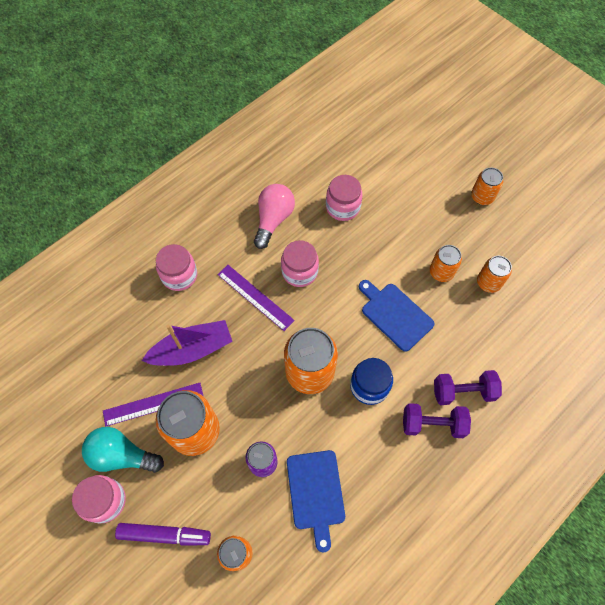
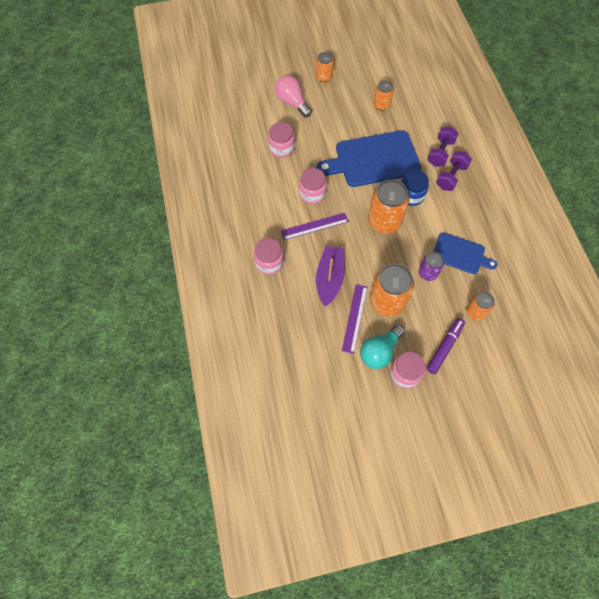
camera: 60 degrees left, 0 degrees up
(273, 220) = (264, 189): pink light bulb -> pink light bulb (292, 102)
(395, 315) = (373, 160): blue cutting board -> blue cutting board, size x1.75
(441, 272) = (360, 123): orange can -> none

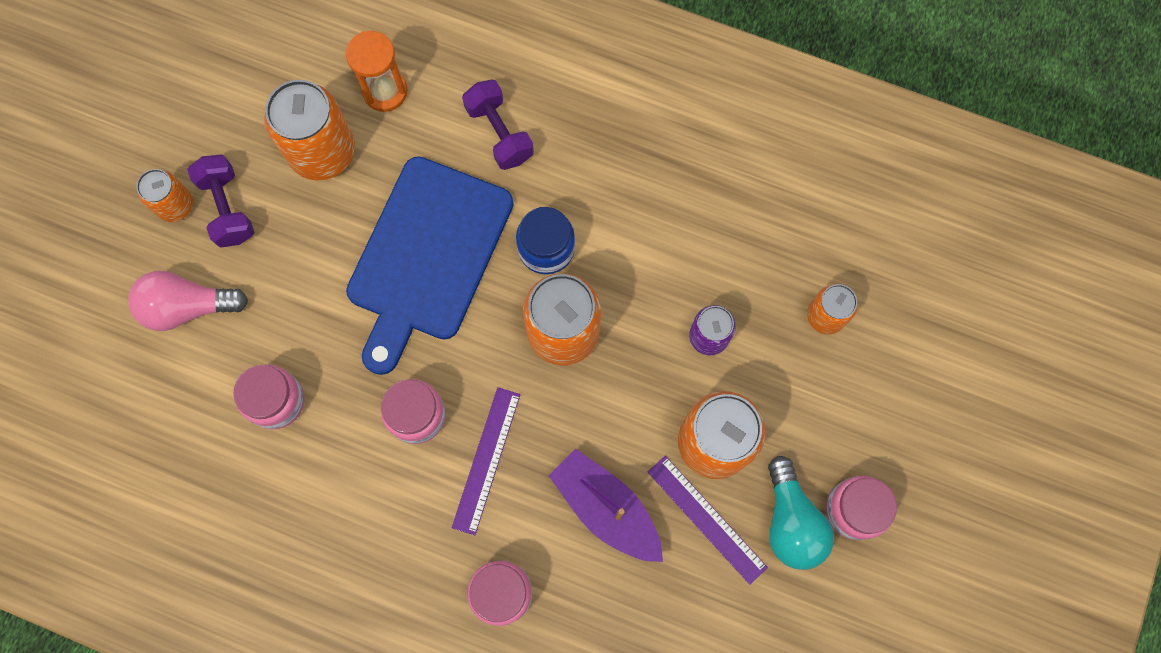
camera: 55 degrees left, 10 degrees up
(381, 105) = (322, 152): orange can -> orange can, size x1.78
(421, 109) = (385, 91): none -> orange hourglass
(444, 347) = (851, 412): purple marker -> none
(451, 177) = (560, 154): purple dumbbell -> purple dumbbell (228, 208)
(460, 254) = (712, 257): blue cutting board -> none

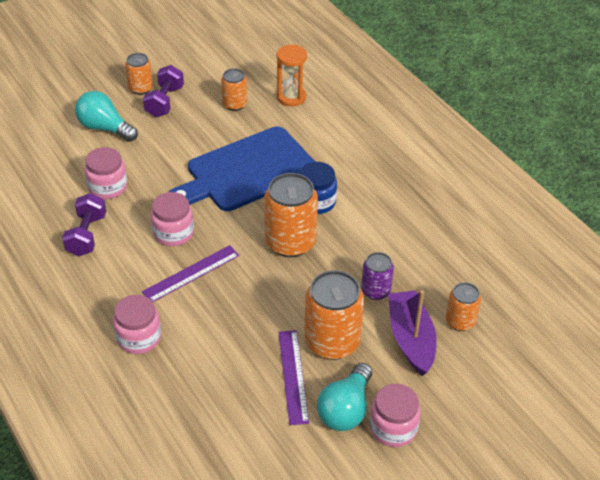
camera: 35 degrees right, 30 degrees down
(188, 307) = (105, 128): pink light bulb -> turquoise light bulb
(322, 152) = (235, 104): orange can -> orange can, size x0.56
(499, 133) = (337, 142): purple dumbbell -> purple dumbbell (87, 235)
(606, 508) = (237, 335): purple boat -> purple boat (411, 339)

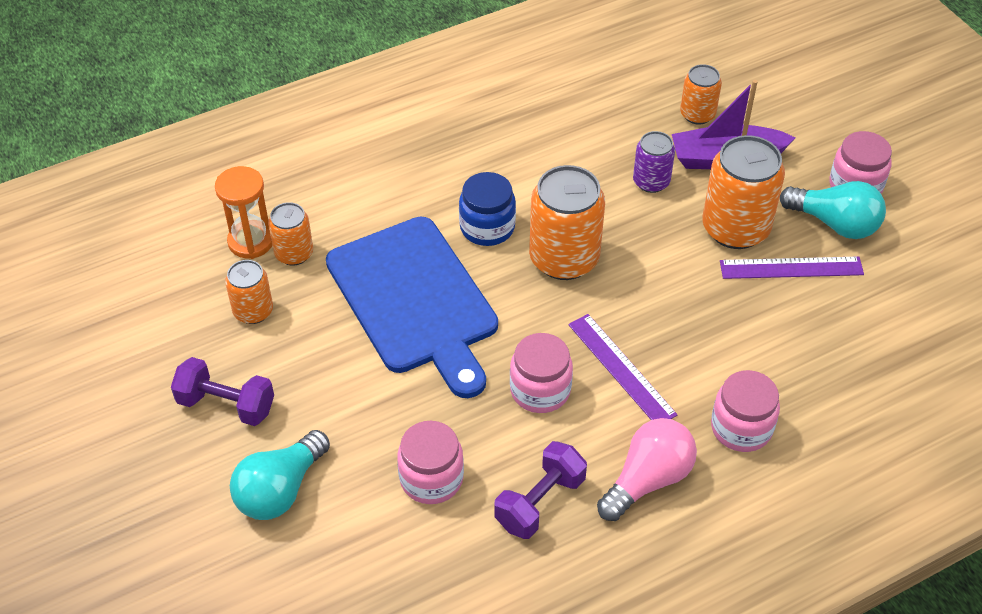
camera: 85 degrees left, 5 degrees up
(87, 235) = (540, 502): purple dumbbell -> purple dumbbell turned 60 degrees counterclockwise
(99, 287) = (648, 480): none -> pink light bulb
(140, 88) = (181, 440): orange can -> orange can (294, 253)

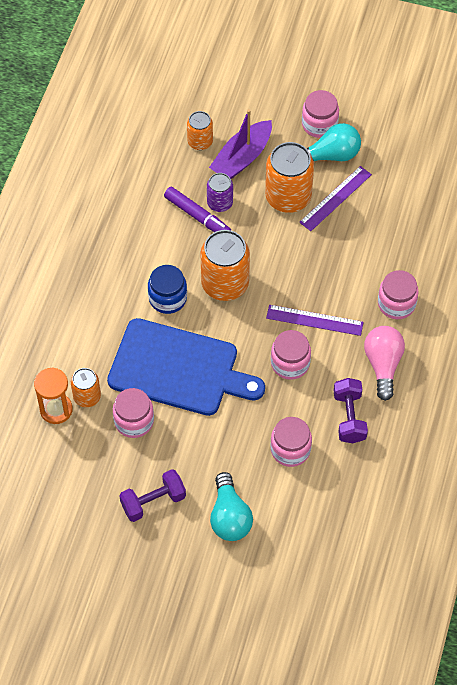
camera: 45 degrees left, 10 degrees up
(253, 311) = (105, 445): orange can -> none
(308, 312) = (134, 421): none -> pink jar
(612, 177) = (197, 216): none -> purple marker

